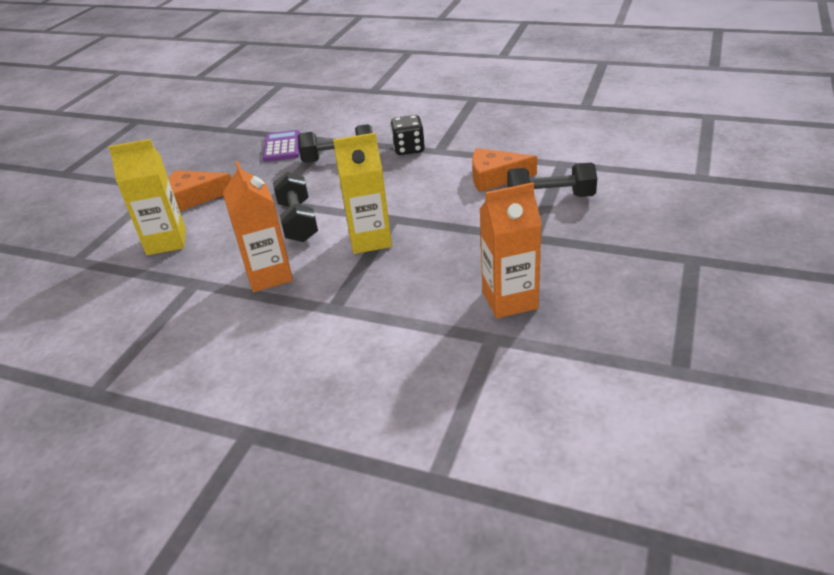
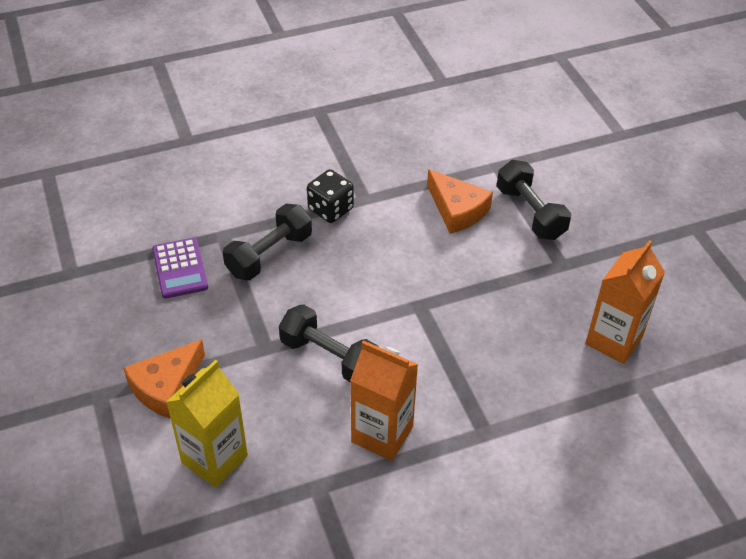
camera: 45 degrees left, 10 degrees up
(282, 147) = (180, 268): purple calculator -> purple calculator turned 150 degrees counterclockwise
(370, 240) = (427, 341): yellow carton -> none
(495, 177) = (457, 210): orange cheese -> orange cheese turned 90 degrees counterclockwise
(550, 198) = (530, 213): black dumbbell -> black dumbbell turned 75 degrees counterclockwise

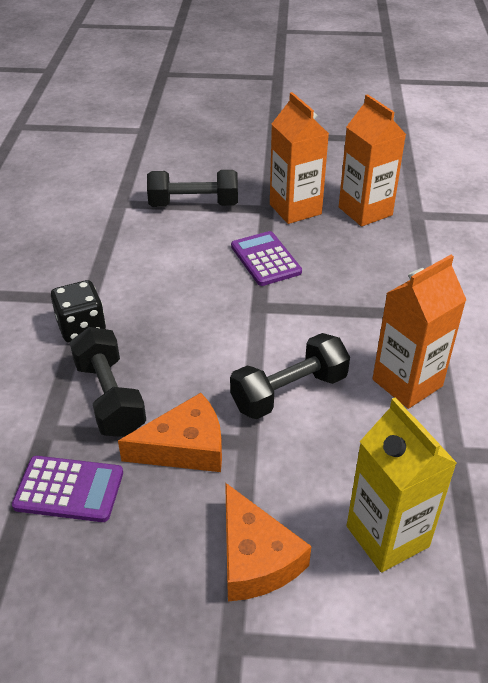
camera: 65 degrees left, 5 degrees down
(457, 210) = (155, 244): orange cheese -> orange cheese (184, 447)
(485, 289) = (265, 259): none -> purple calculator
(576, 286) = (295, 209): none -> orange carton

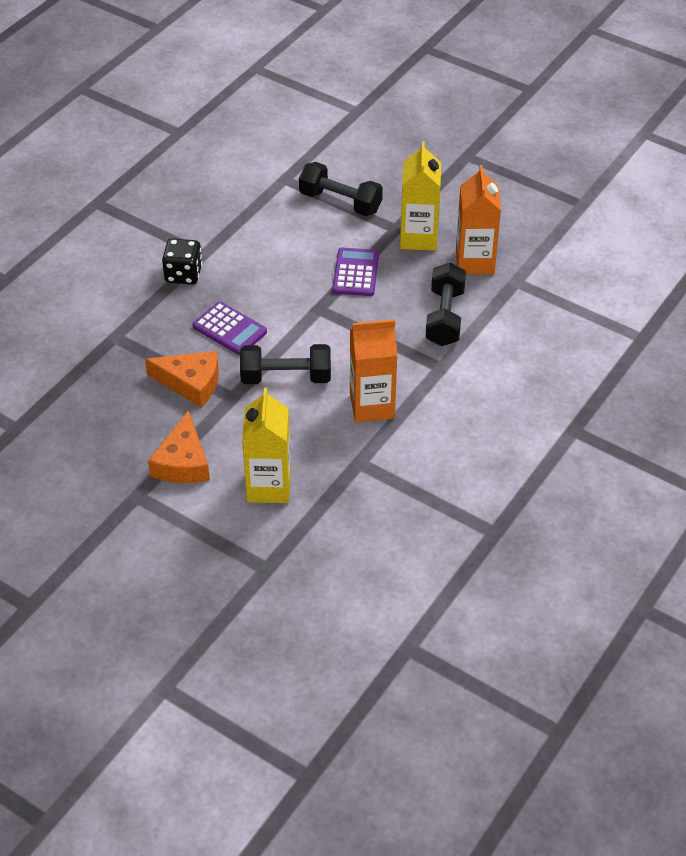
camera: 30 degrees right, 5 degrees up
(69, 489) = (105, 378): purple calculator -> purple calculator (230, 329)
(110, 397) = (168, 331): black dumbbell -> black dumbbell (444, 317)
(295, 209) = (418, 238): orange carton -> yellow carton

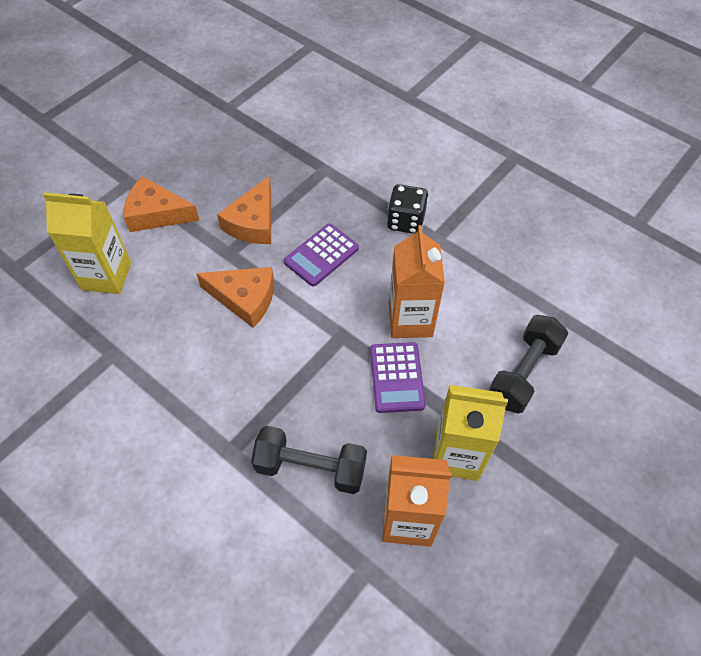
camera: 95 degrees right, 10 degrees up
(286, 377) = (244, 299): black dumbbell -> orange cheese
(355, 273) = (397, 377): purple calculator -> purple calculator turned 75 degrees clockwise
(372, 406) = (186, 373): orange carton -> orange carton (410, 320)

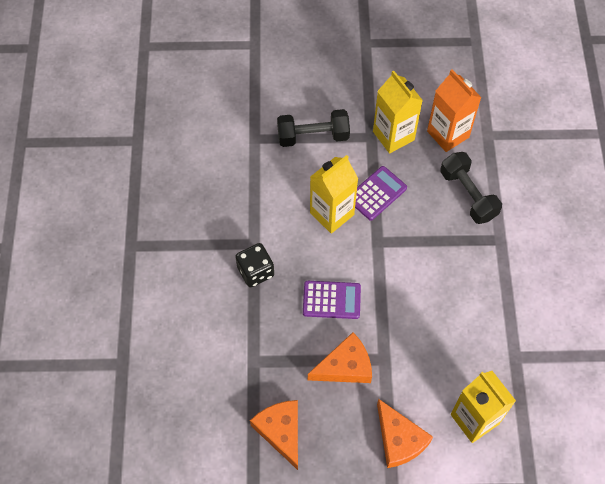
camera: 130 degrees left, 5 degrees up
(244, 299) = (406, 317): orange cheese -> orange cheese (281, 431)
(410, 320) = (332, 214): orange carton -> yellow carton

